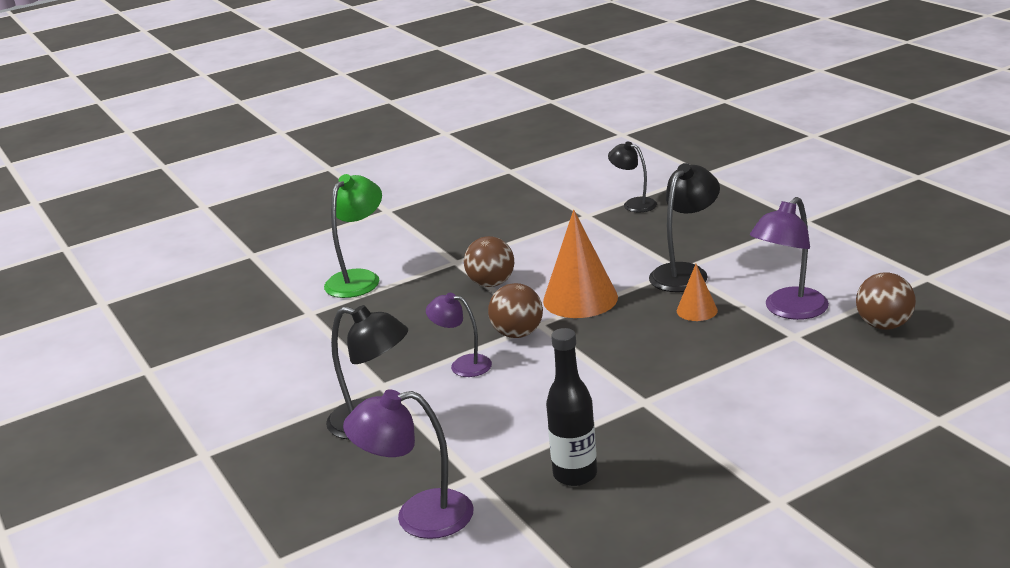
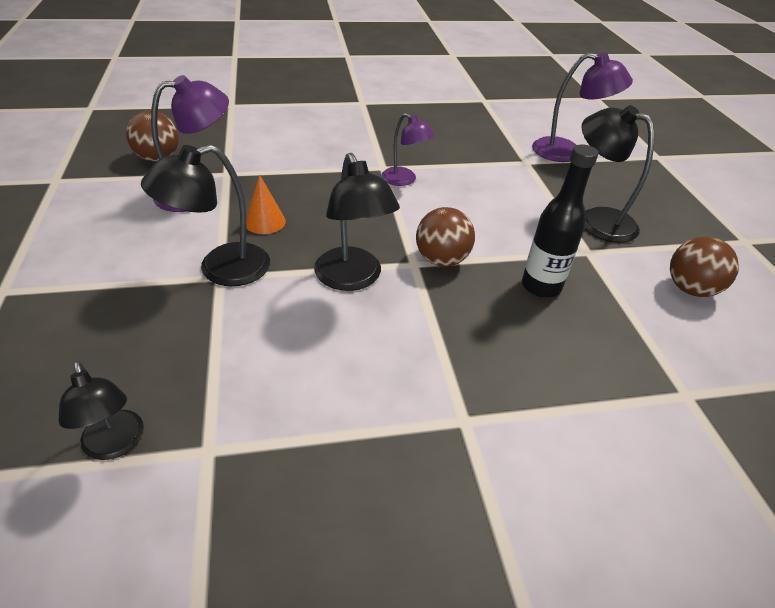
camera: 165 degrees left, 15 degrees up
(359, 279) = (620, 447): green lamp -> none
(463, 365) = (507, 245): purple lamp -> purple lamp (404, 180)
(491, 283) = (434, 347): brown ball -> brown ball (690, 289)
(575, 474) = (461, 143): black bottle -> black bottle (541, 286)
(580, 299) = (352, 279): orange cone -> black lamp

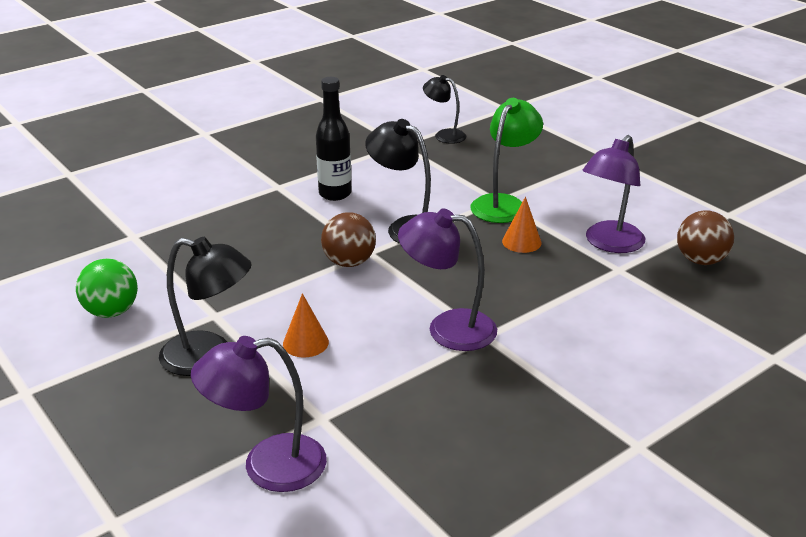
camera: 155 degrees right, 10 degrees down
(221, 269) = (503, 204): black lamp -> green lamp
(404, 180) = (448, 328): purple lamp -> purple lamp, size x1.56
(517, 205) = (305, 343): none -> orange cone
(541, 286) = (253, 269): black bottle -> black bottle (335, 194)
(690, 289) = (111, 312): brown ball -> green ball

